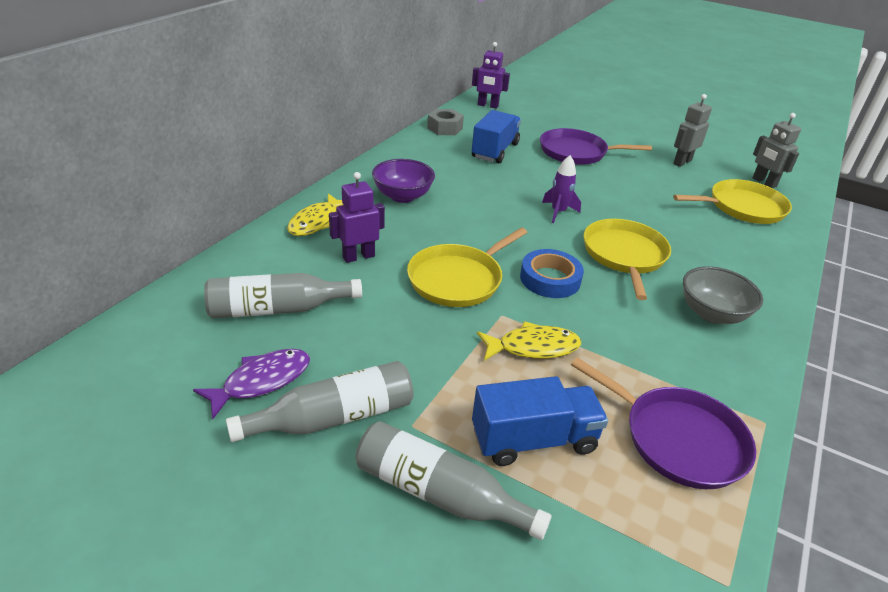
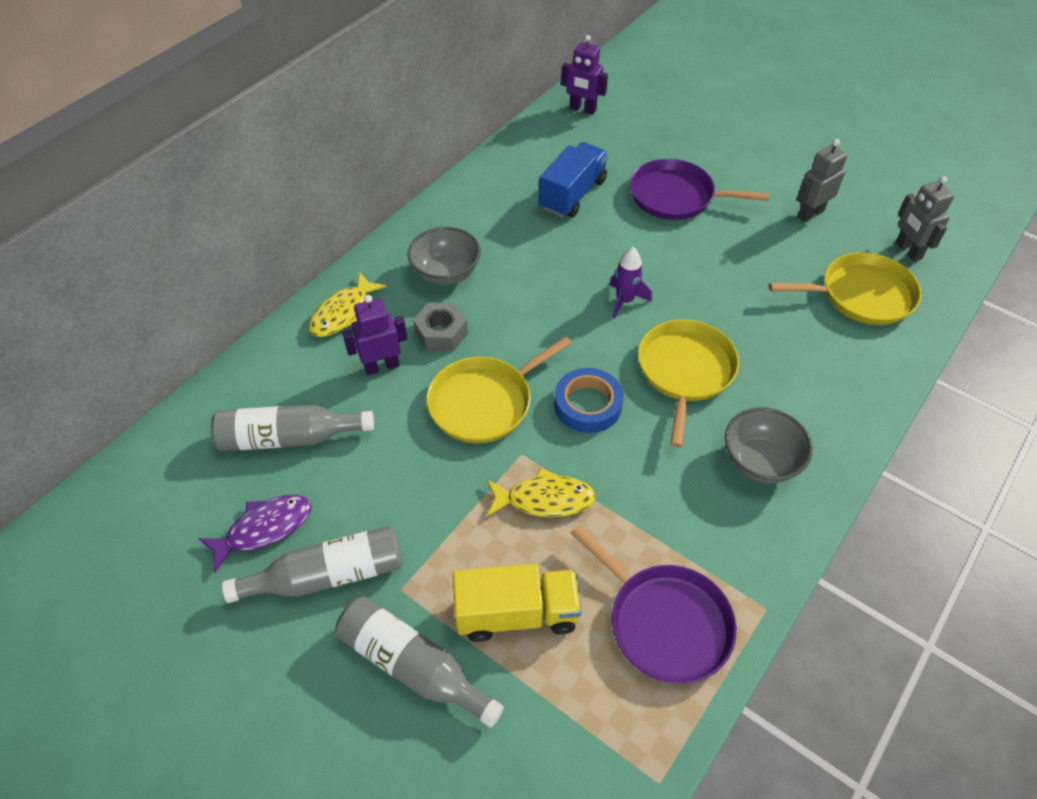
camera: 10 degrees right, 15 degrees up
(403, 196) = (446, 273): purple bowl -> grey bowl
(445, 128) = (518, 154): grey nut -> grey nut (441, 333)
(533, 440) = (517, 614): blue truck -> yellow truck

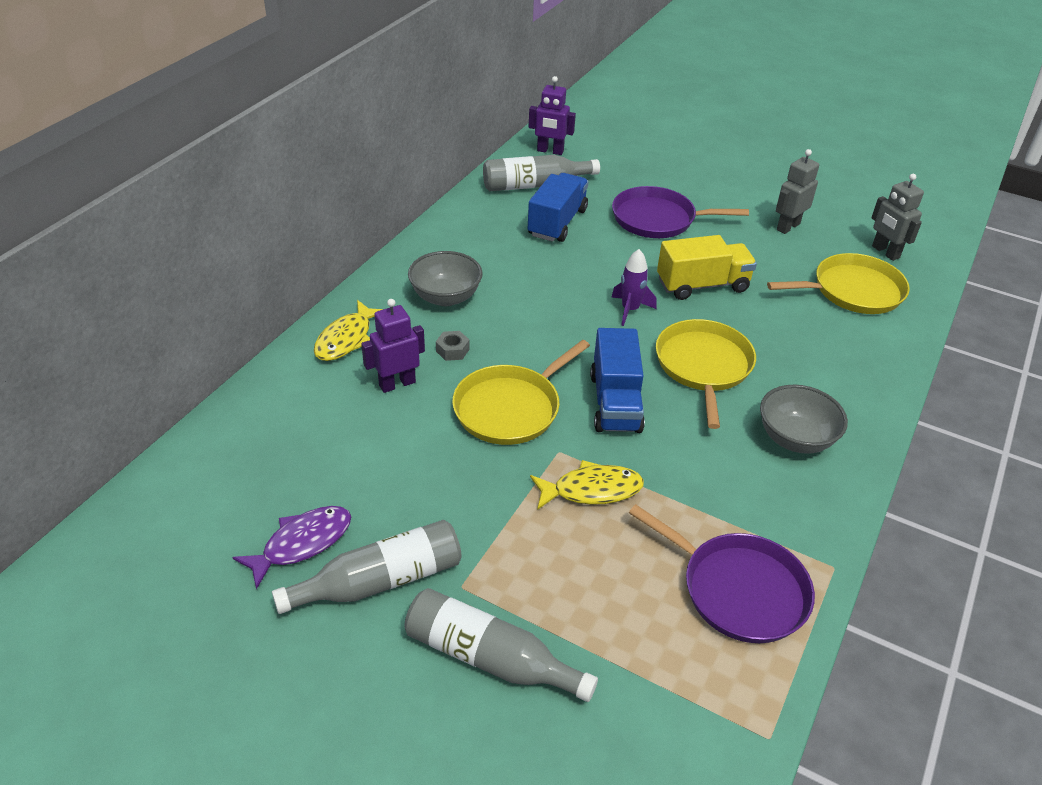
camera: 10 degrees left, 10 degrees down
(289, 438) = (311, 456): grey bottle -> grey bottle (534, 185)
(441, 333) = (452, 350): grey nut -> grey nut, size x0.61
(517, 614) = (587, 597): yellow truck -> yellow truck (702, 285)
(588, 405) = (615, 402): blue tape -> blue truck

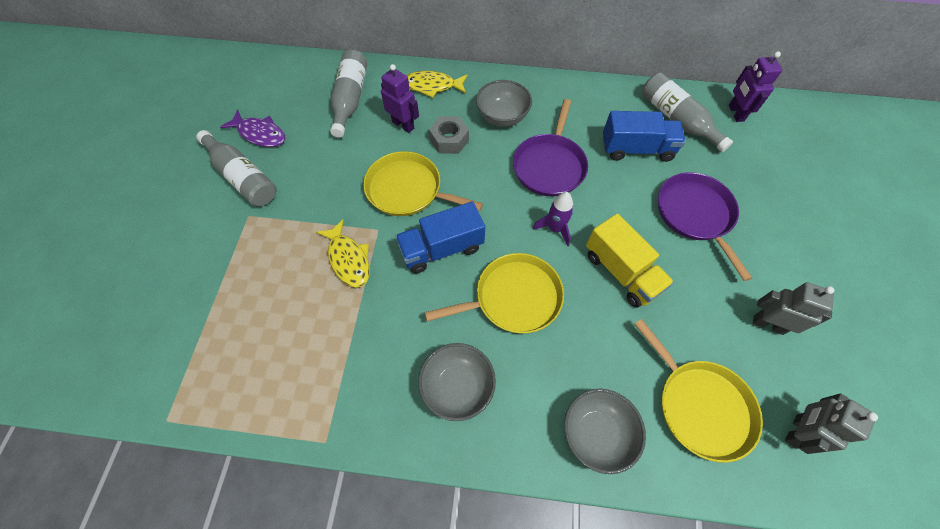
camera: 70 degrees right, 20 degrees up
(452, 350) = (449, 140): grey nut -> grey nut, size x1.63
(489, 658) = (200, 247): grey bottle -> grey bottle (350, 99)
(738, 590) = (285, 375): purple pan -> purple pan (549, 165)
(865, 359) = (596, 433): none -> grey bowl

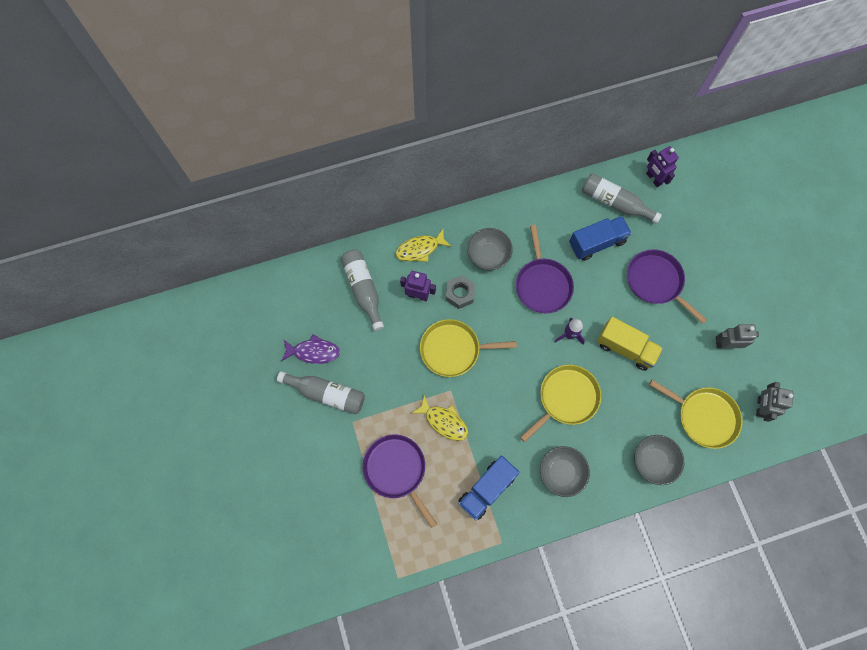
camera: 25 degrees left, 10 degrees up
(258, 288) = (396, 470): none -> purple pan
(441, 248) = (502, 384): blue truck -> blue truck (486, 489)

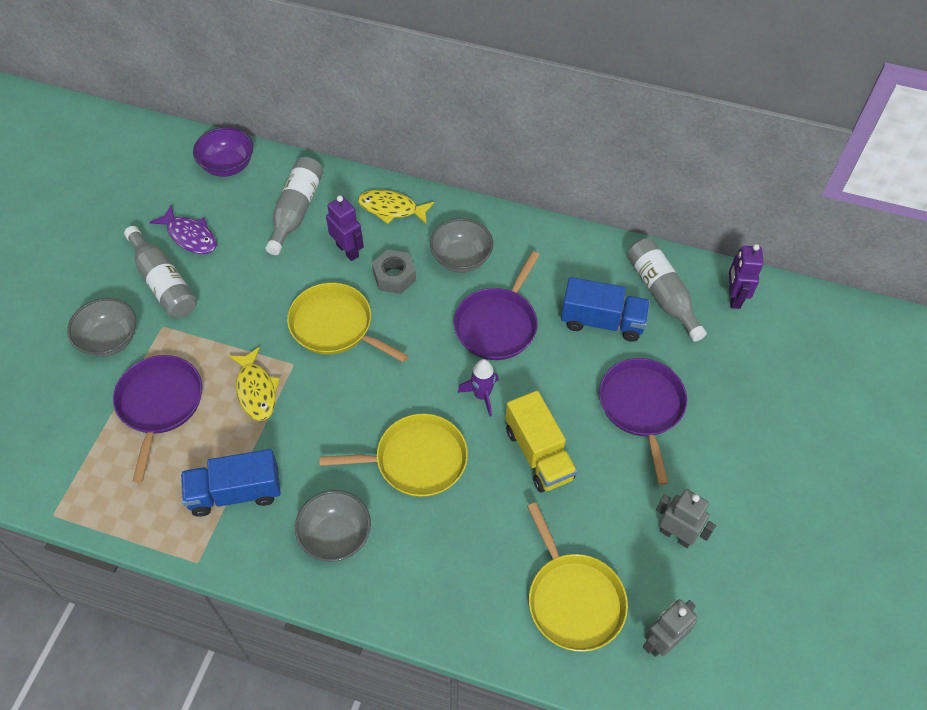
camera: 35 degrees right, 15 degrees down
(292, 287) = (228, 166): none -> purple bowl
(653, 461) = (460, 605): grey bowl -> grey bowl (110, 340)

